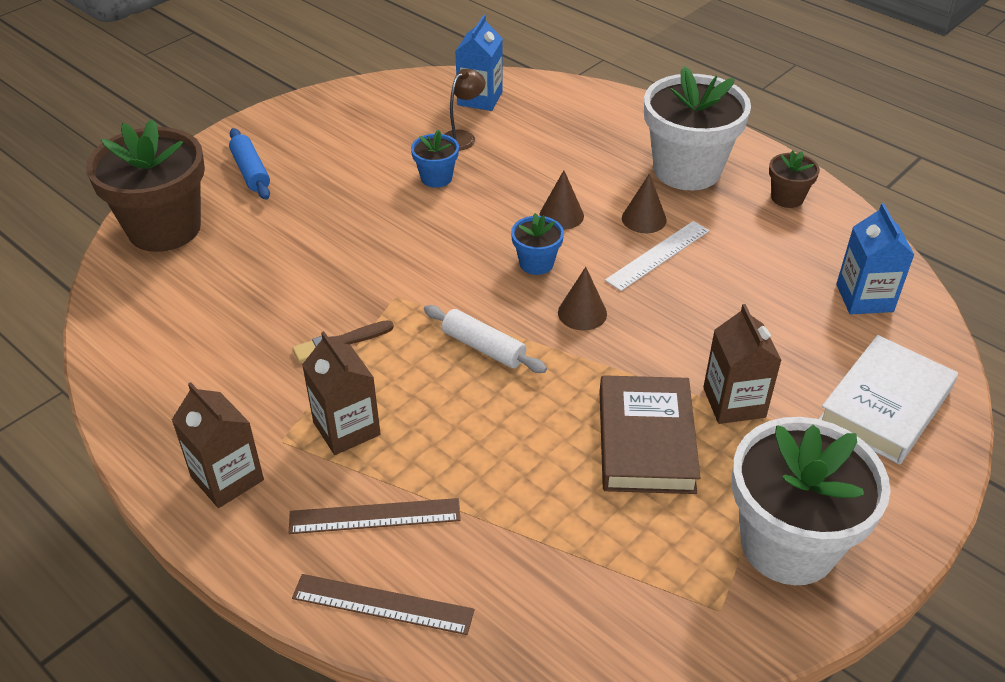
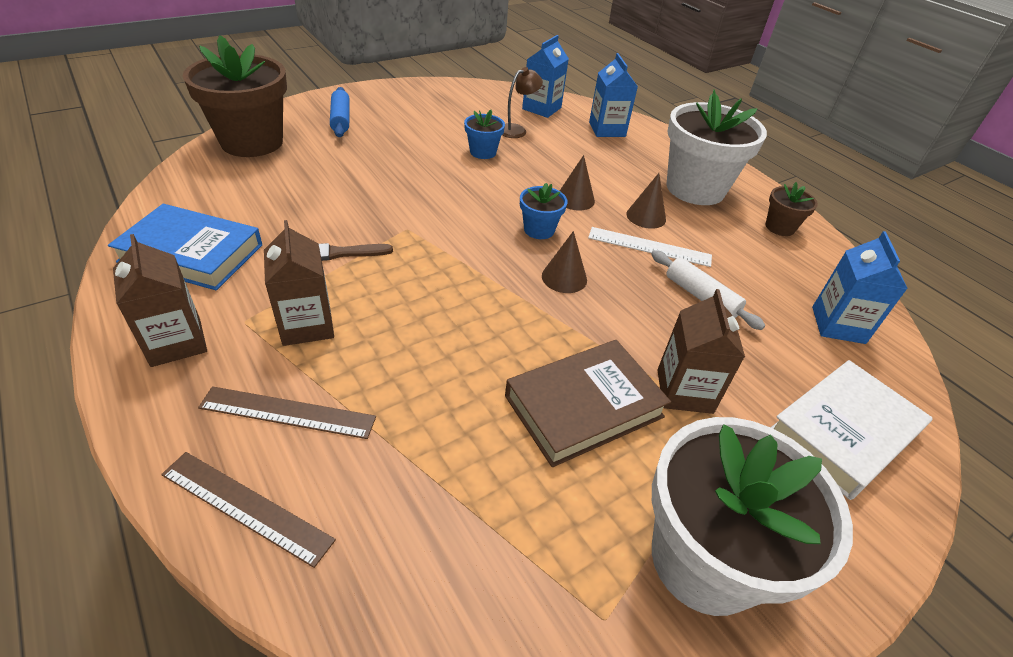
camera: 10 degrees right, 0 degrees up
(182, 382) = (192, 253): none -> blue book
(483, 347) = (463, 286): white rolling pin -> white rolling pin (701, 297)
(566, 111) = (607, 129): none -> blue carton
(645, 441) = (584, 406): brown book -> brown book turned 45 degrees clockwise
(658, 255) = (649, 246): white ruler -> white ruler turned 45 degrees clockwise

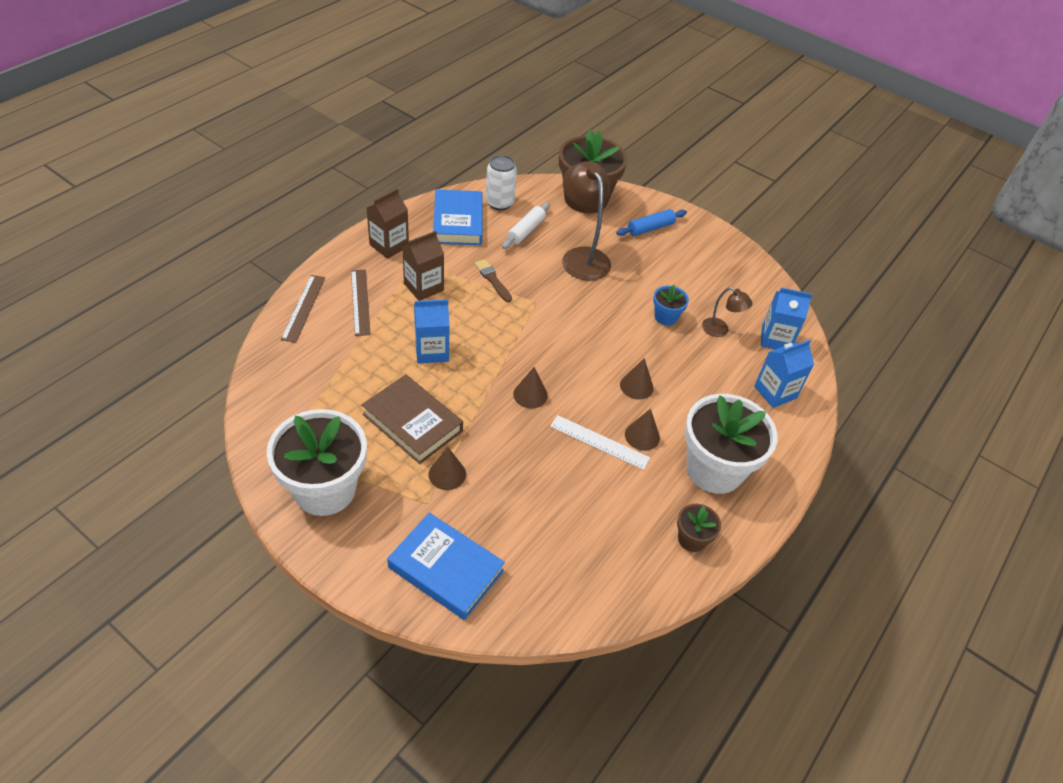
camera: 70 degrees right, 5 degrees up
(190, 206) = (499, 203): none -> white can
(351, 174) = (582, 256): none -> brown lamp
(539, 230) = (579, 371): blue flower pot -> none
(649, 246) = (599, 442): white ruler -> white ruler turned 60 degrees counterclockwise
(684, 391) = (447, 474): brown carton -> brown cone
(701, 297) = (552, 480): white rolling pin -> white rolling pin (526, 231)
(838, 325) = (566, 577): blue carton -> blue carton (432, 351)
(843, 432) = (446, 569): white book -> blue book

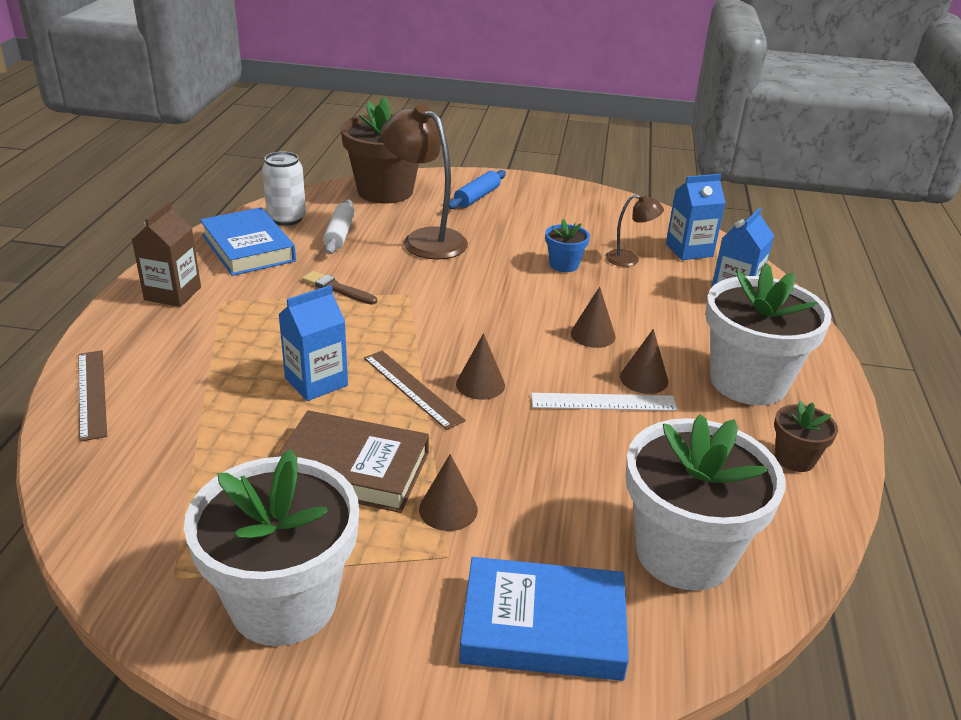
camera: 25 degrees left, 15 degrees down
(360, 302) = (175, 361): brown ruler -> brown ruler (412, 388)
(423, 287) = (253, 321): brown carton -> none
(561, 566) = (684, 553): none -> white flower pot

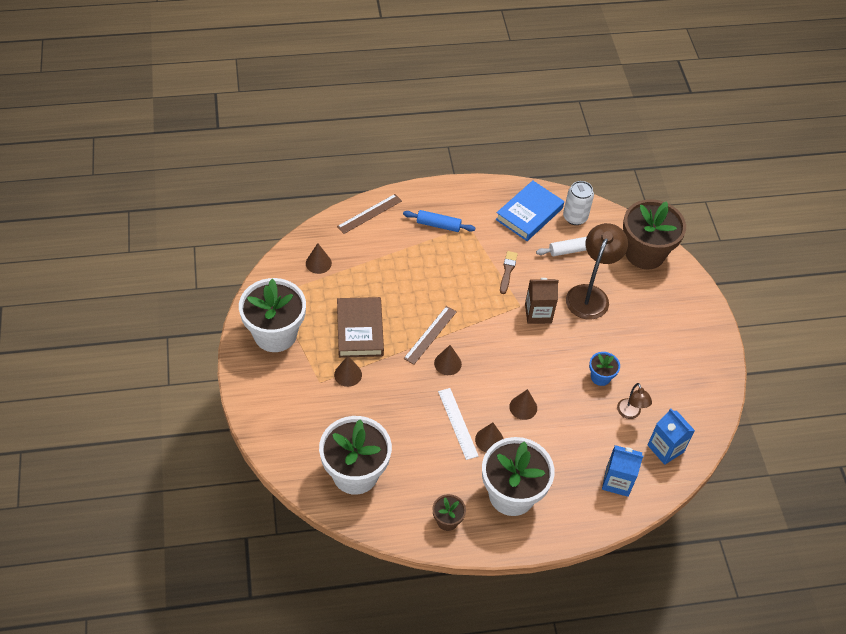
camera: 70 degrees right, 20 degrees up
(147, 488) = (318, 263): none -> brown cone
(173, 293) = (464, 203): brown carton -> brown carton (538, 313)
(316, 382) = (417, 293): blue carton -> none
(477, 197) = (669, 306): blue rolling pin -> blue rolling pin (438, 225)
(543, 626) = (293, 425): blue book -> none

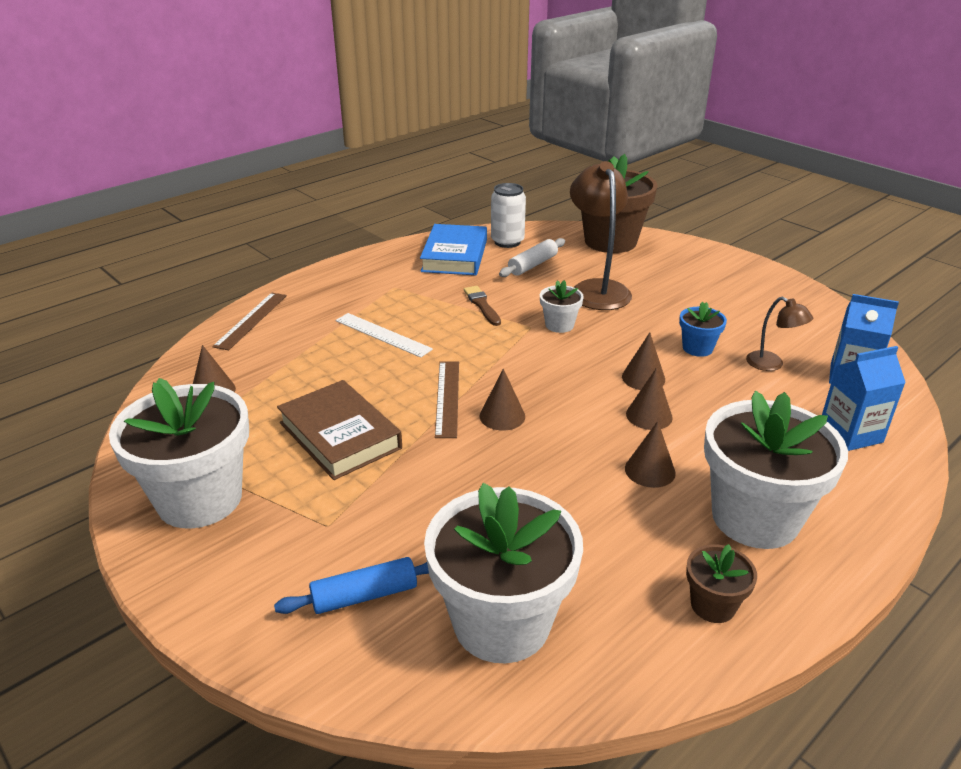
camera: 30 degrees left, 20 degrees down
(348, 374) = (367, 494): brown cone -> brown cone (643, 378)
(438, 225) = (355, 299): blue rolling pin -> blue rolling pin (364, 595)
(458, 423) = (587, 473): white ruler -> white ruler (383, 334)
(538, 313) = (559, 325): brown carton -> white flower pot

